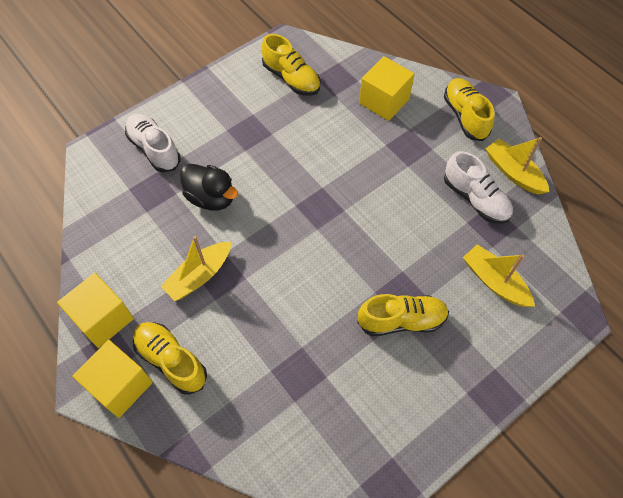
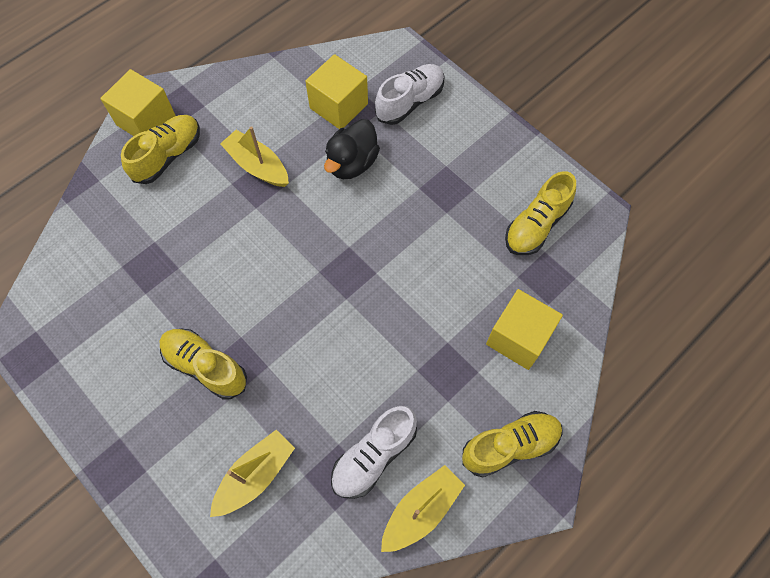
camera: 85 degrees right, 5 degrees up
(103, 319) = (211, 95): yellow cube -> yellow cube (339, 106)
(401, 320) = (205, 366): yellow shoe -> yellow shoe turned 135 degrees clockwise

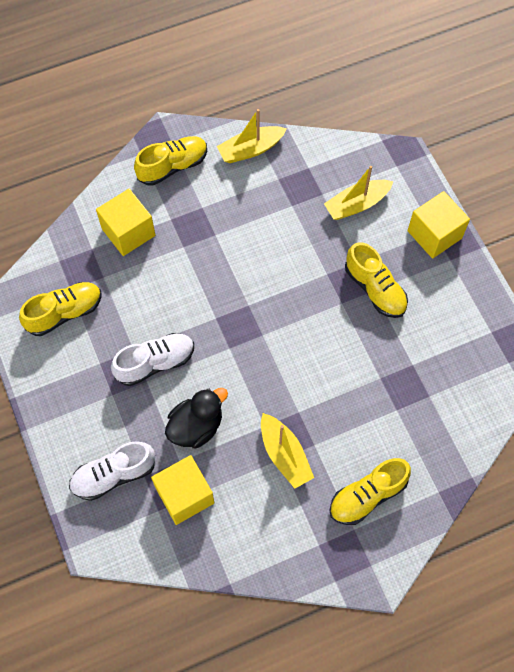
camera: 160 degrees left, 0 degrees up
(146, 120) = (381, 547): yellow cube -> yellow cube (434, 234)
(374, 456) = (269, 190): white shoe -> white shoe (155, 363)
(510, 446) = (173, 166): yellow shoe -> yellow shoe turned 150 degrees clockwise

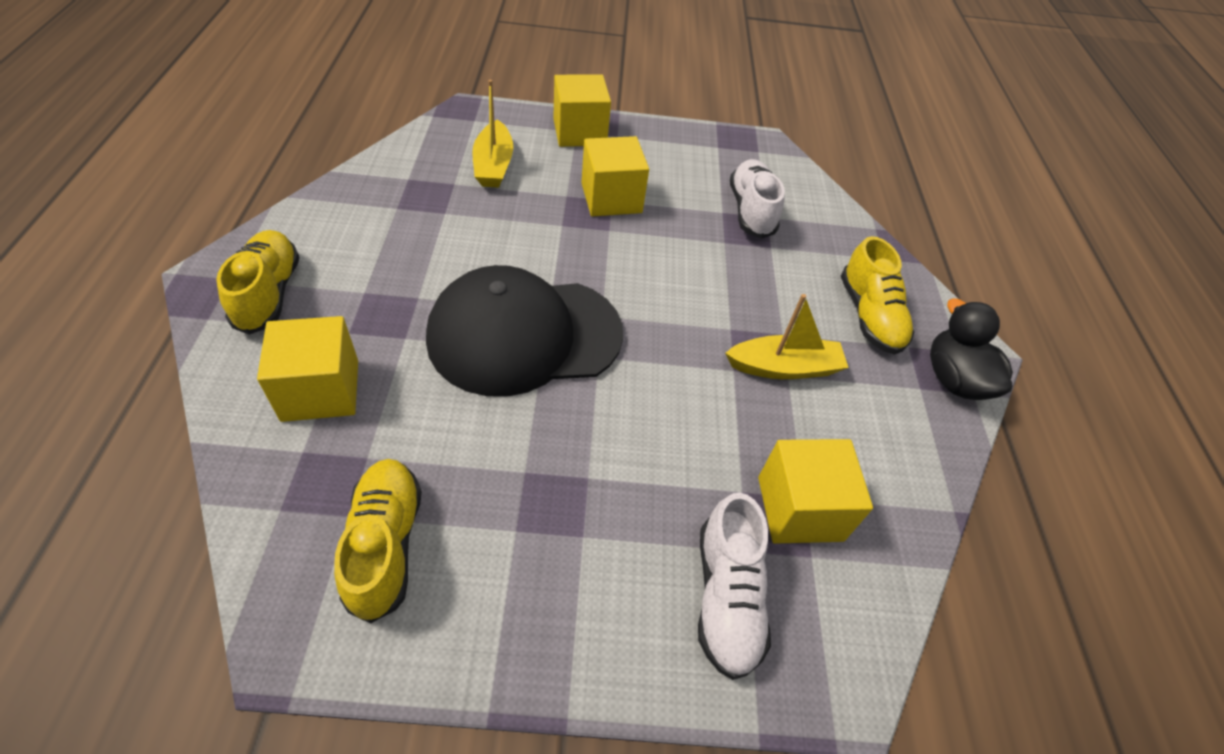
camera: 70 degrees left, 15 degrees down
(155, 363) = (565, 452): white shoe -> white shoe (751, 211)
(196, 426) = (697, 446): black duck -> black duck (954, 379)
(221, 302) = (524, 335): none -> black cap
(250, 149) = (330, 212): yellow boat -> none
(375, 289) = (611, 198): yellow shoe -> yellow cube

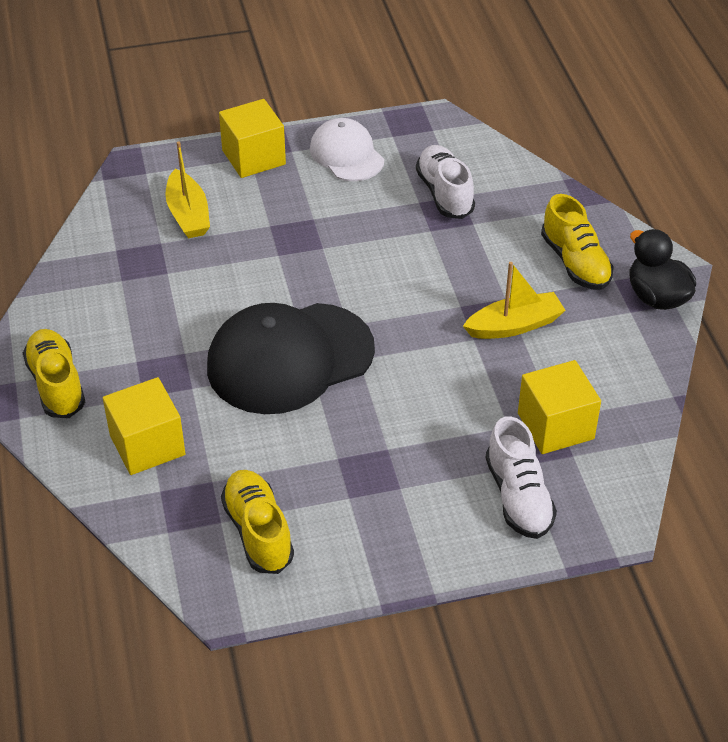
camera: 10 degrees left, 5 degrees down
(611, 198) = (312, 217): yellow cube -> none
(668, 152) = (346, 154): none -> white cap

